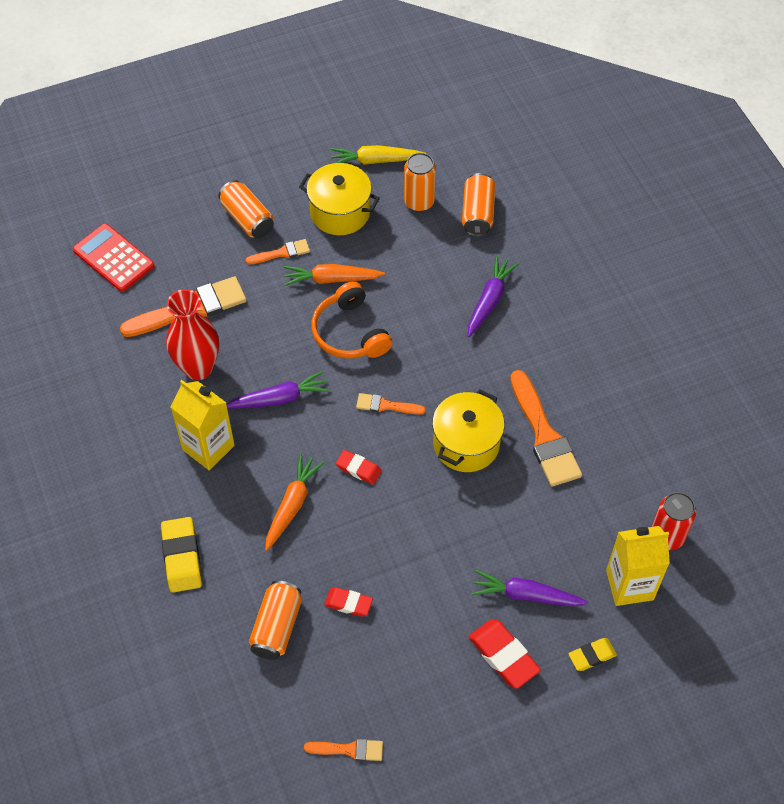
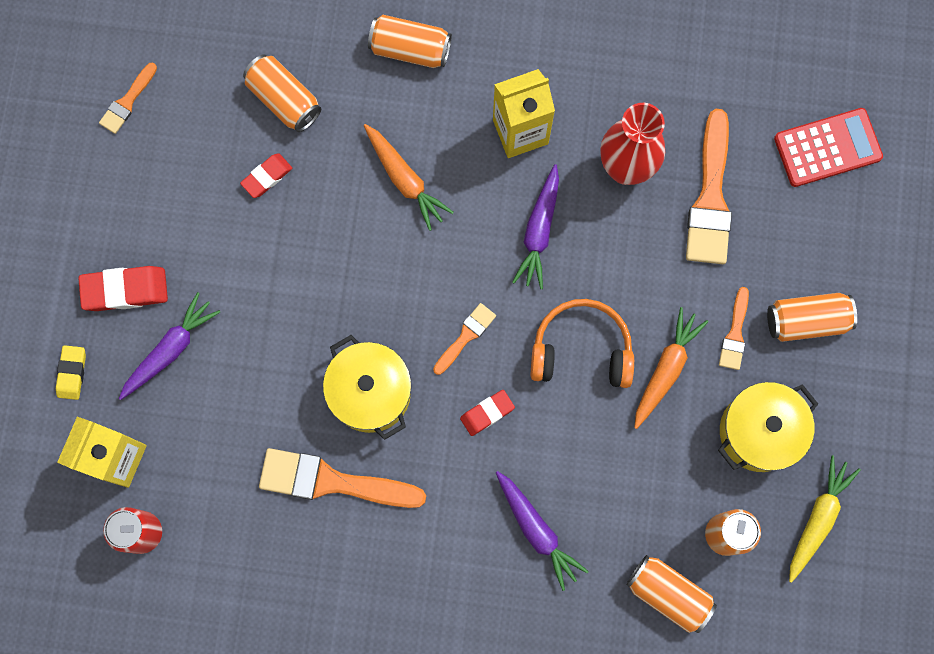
camera: 120 degrees right, 20 degrees up
(182, 557) = (410, 49): yellow eraser -> orange can
(358, 469) = (407, 266): red eraser -> red eraser (487, 413)

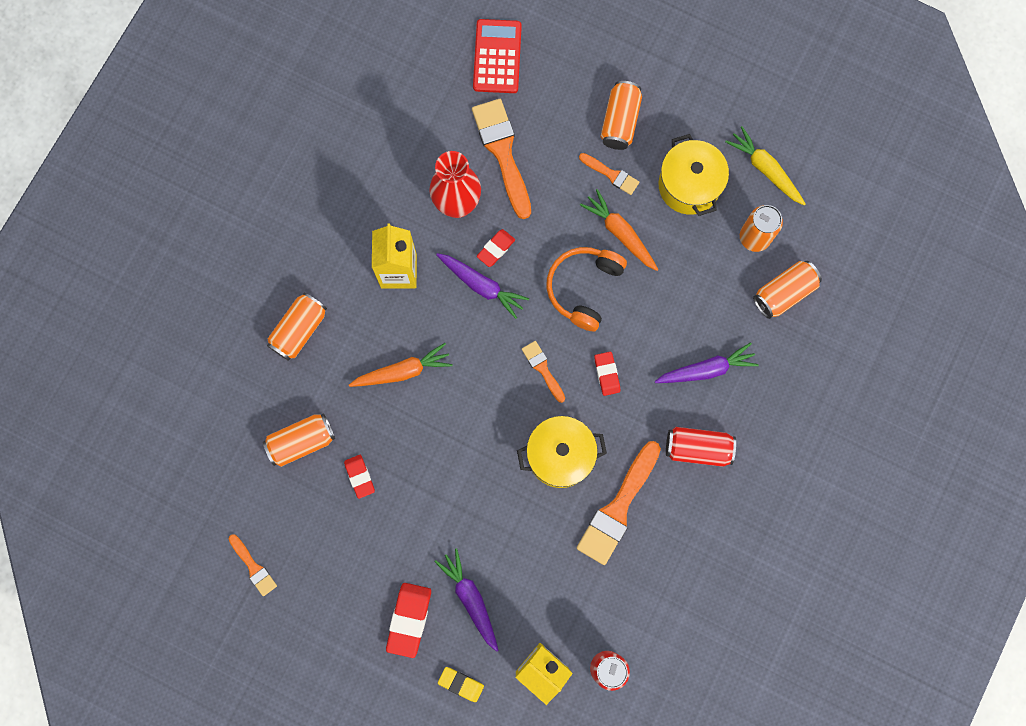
camera: 70 degrees left, 0 degrees up
(436, 552) = (698, 448): none -> red can
(589, 231) = (496, 249): none -> red eraser
(710, 197) = (503, 153): orange brush -> orange brush turned 135 degrees counterclockwise

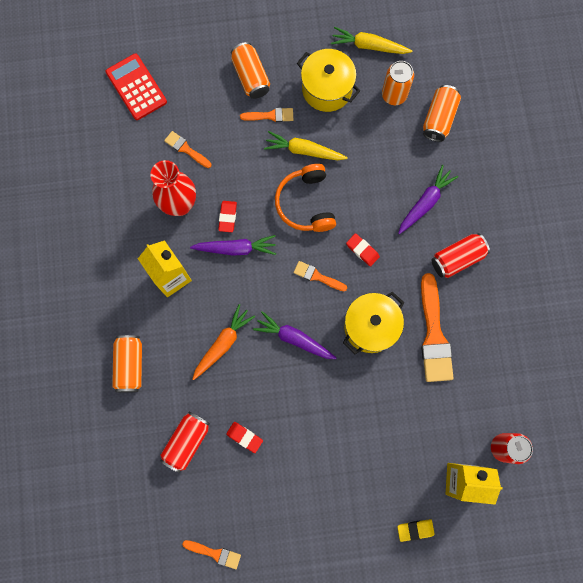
camera: 35 degrees left, 0 degrees up
(301, 441) = (186, 441): orange can -> red can
(409, 619) = (349, 511): red eraser -> none
(470, 599) = (380, 467): purple carrot -> purple carrot (294, 338)
(503, 153) = (186, 149): orange brush -> orange brush, size x0.52
(620, 233) = (304, 150): orange carrot -> yellow carrot

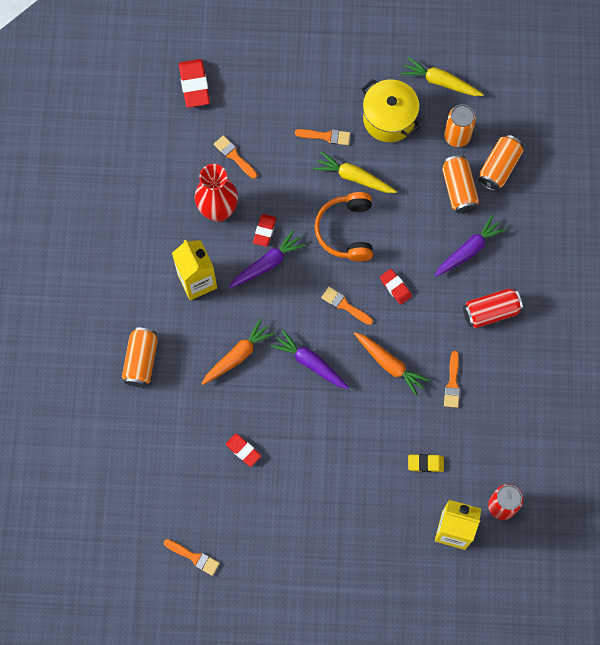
camera: 10 degrees right, 5 degrees down
(136, 87) = (194, 85): red calculator -> red eraser
(186, 441) = (185, 445): red can -> none
(235, 248) = (267, 263): purple carrot -> purple carrot turned 45 degrees counterclockwise
(251, 76) = (313, 93): orange can -> orange can (458, 189)
(370, 326) = (389, 364): yellow pot -> orange carrot
(415, 530) = (397, 570): yellow eraser -> yellow eraser (425, 463)
(433, 334) = (452, 383): orange brush -> orange brush, size x0.52

